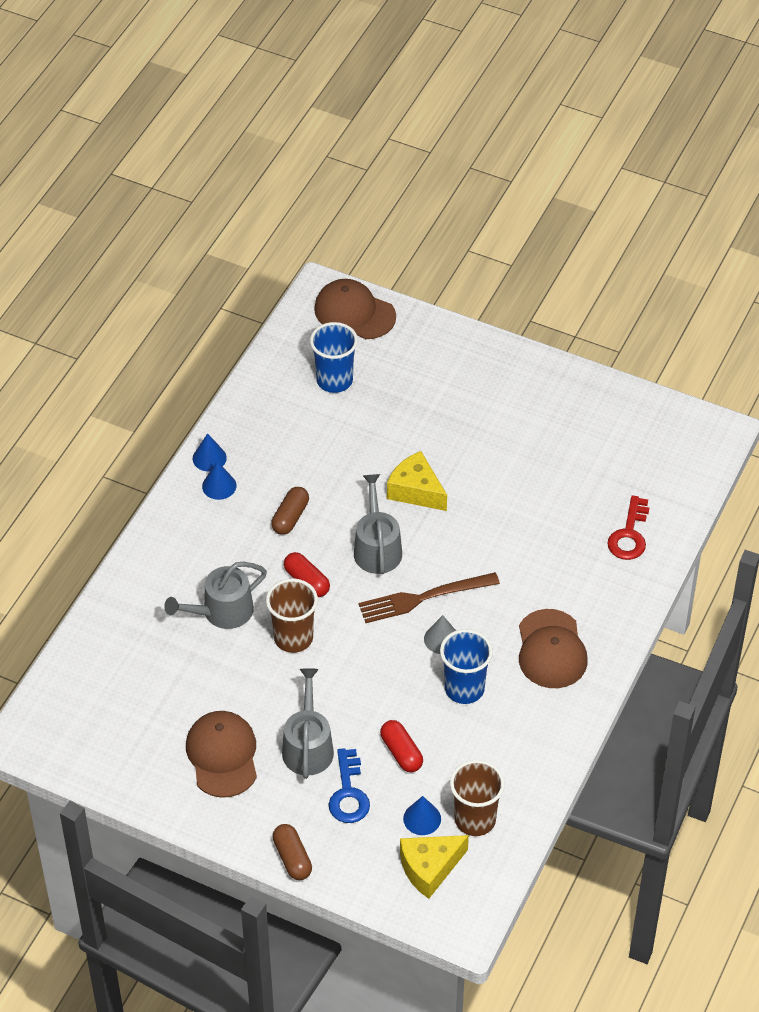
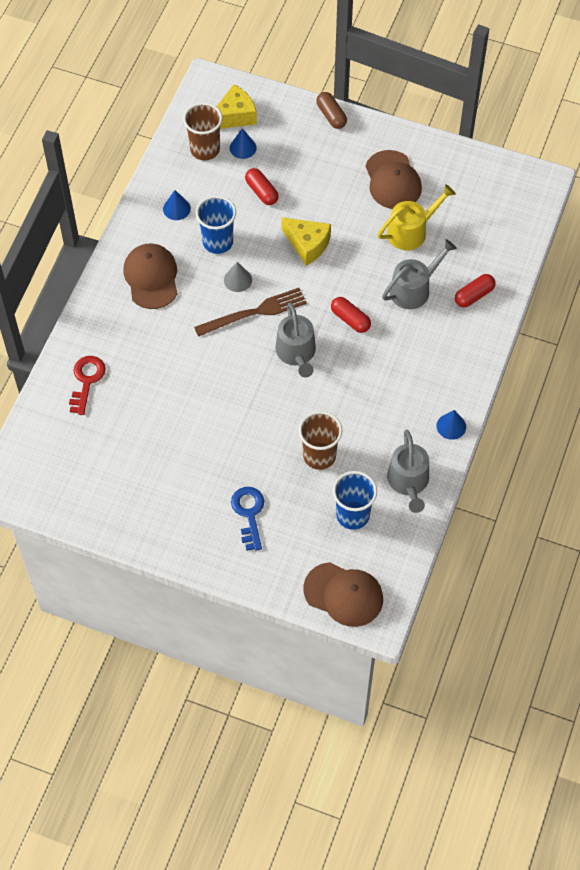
camera: 175 degrees right, 10 degrees up
(149, 599) = (474, 295): none -> red capsule
(211, 684) = (411, 231): none -> yellow watering can
(219, 486) = (437, 400): blue cone -> blue cone (176, 208)
(290, 517) = (372, 375): brown capsule -> none
(293, 638) = (354, 272): brown cup -> brown cup (319, 456)
(308, 746) = (331, 191): grey watering can -> grey watering can (408, 482)
(348, 793) = (297, 161): blue key -> blue key (249, 513)
(416, 491) = (269, 408): yellow cheese -> yellow cheese (307, 244)

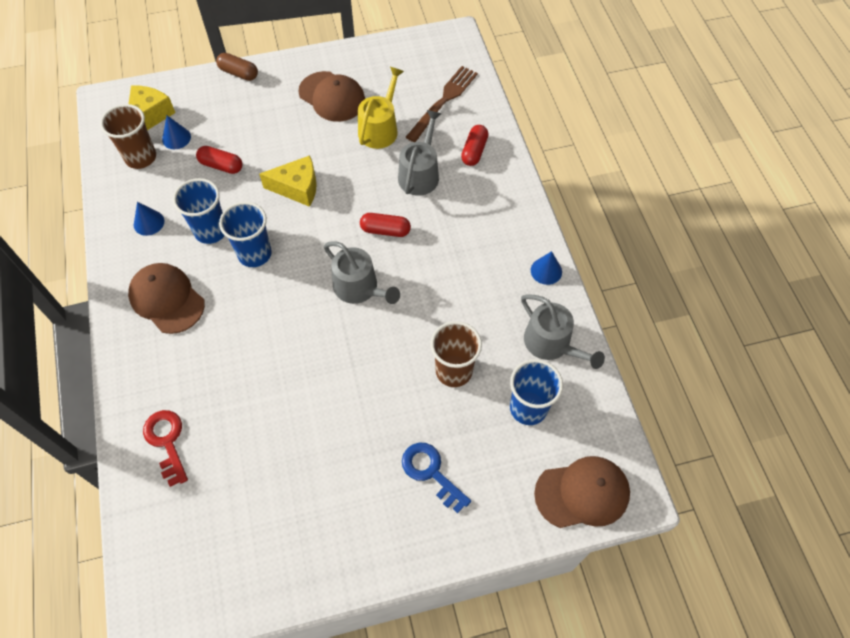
camera: 35 degrees left, 0 degrees up
(238, 280) = (254, 254): grey cone -> blue cup
(255, 312) = (292, 274): brown fork -> brown fork (443, 101)

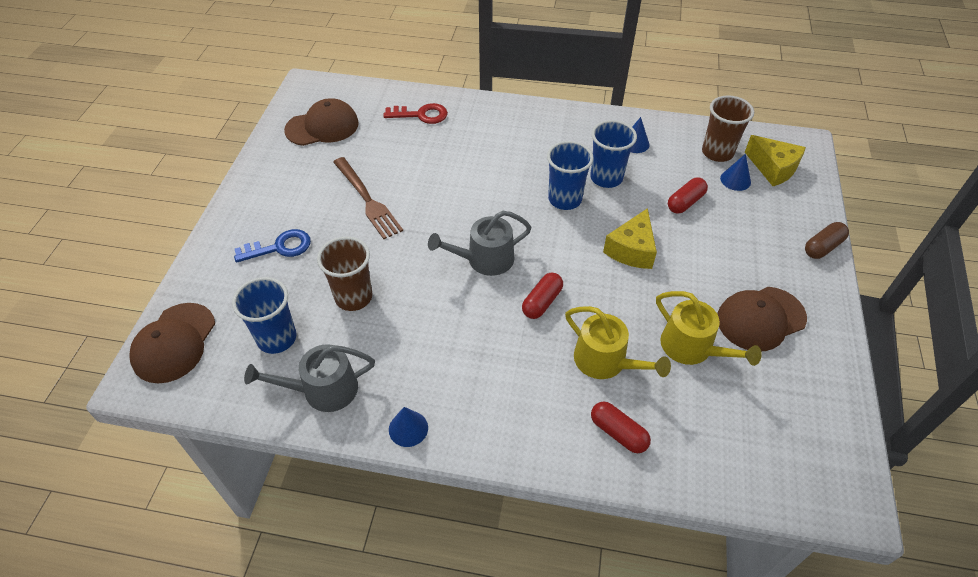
camera: 115 degrees right, 10 degrees down
(167, 299) = (546, 138): brown cap -> brown cap (322, 127)
(420, 174) = (605, 361): grey watering can -> yellow watering can
(443, 101) = (718, 434): brown fork -> brown fork (367, 200)

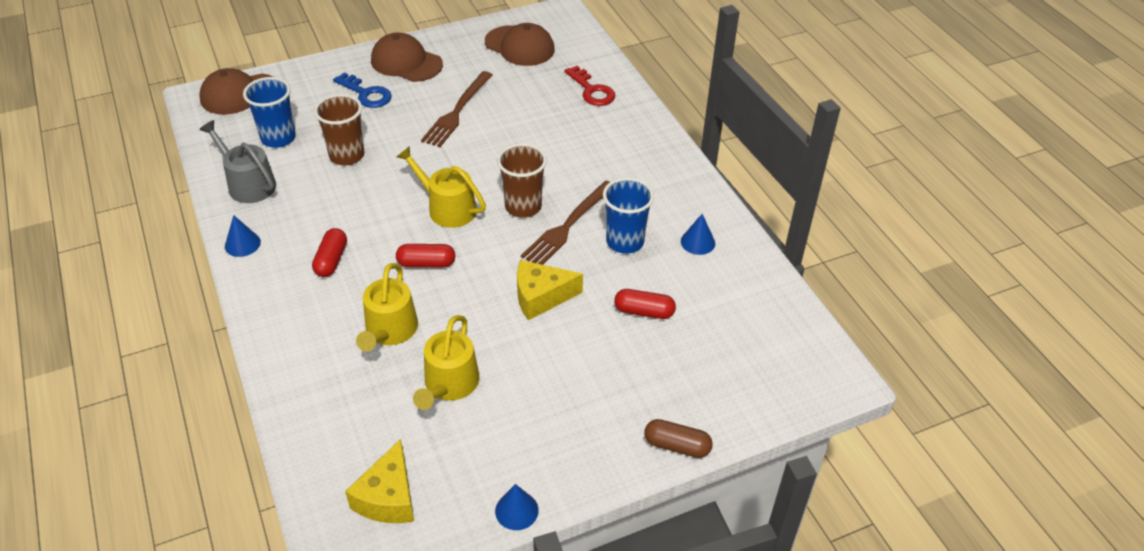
camera: 55 degrees right, 5 degrees down
(485, 259) = (447, 208): grey watering can -> yellow watering can
(565, 199) = (567, 226): blue cup -> brown fork
(618, 433) = (317, 368): red capsule -> red capsule (331, 260)
(717, 152) = (748, 310): brown cup -> brown cup (523, 206)
(735, 180) = (717, 339): blue cone -> blue cone (516, 510)
(760, 319) = (526, 424): brown cap -> brown cap (406, 62)
(773, 168) = (769, 364): yellow cheese -> yellow cheese (388, 497)

